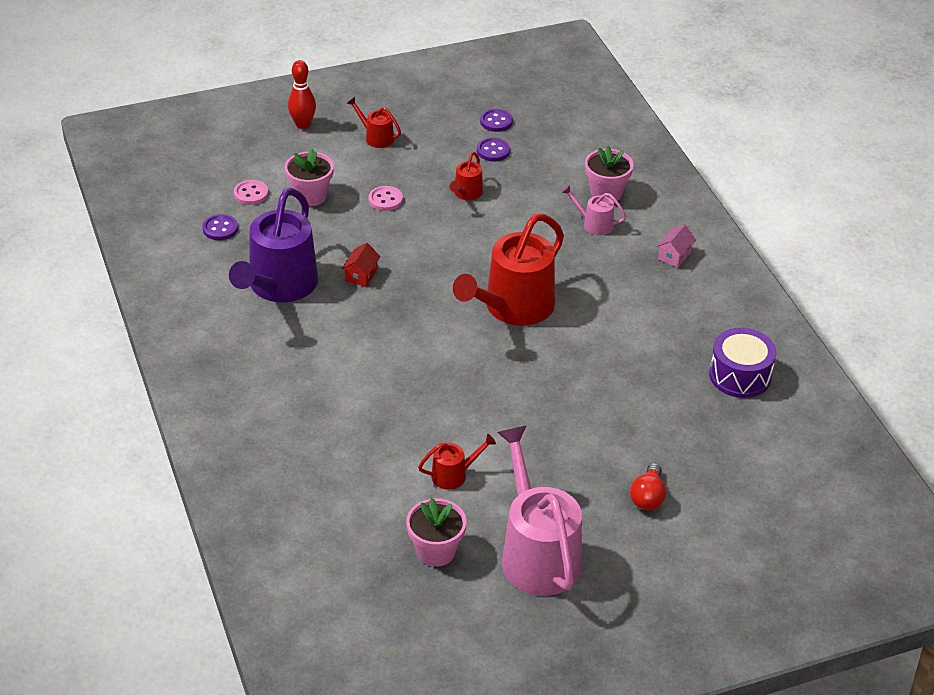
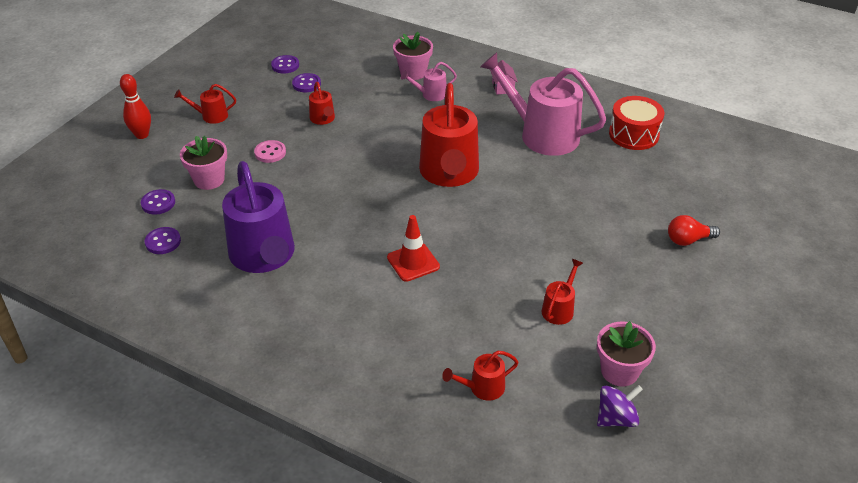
camera: 40 degrees left, 0 degrees up
(251, 194) = (158, 203): pink button -> purple button
(316, 489) = (482, 388): none -> red watering can
(361, 275) = (317, 212): red house -> none
(386, 363) = (413, 262): none -> red traffic cone
(386, 579) = (616, 418): none -> purple spinning top
(537, 554) = (680, 324): pink watering can -> pink watering can (542, 134)
(648, 497) = (688, 240): red light bulb -> red light bulb turned 105 degrees clockwise
(740, 375) = (633, 134): purple drum -> red drum

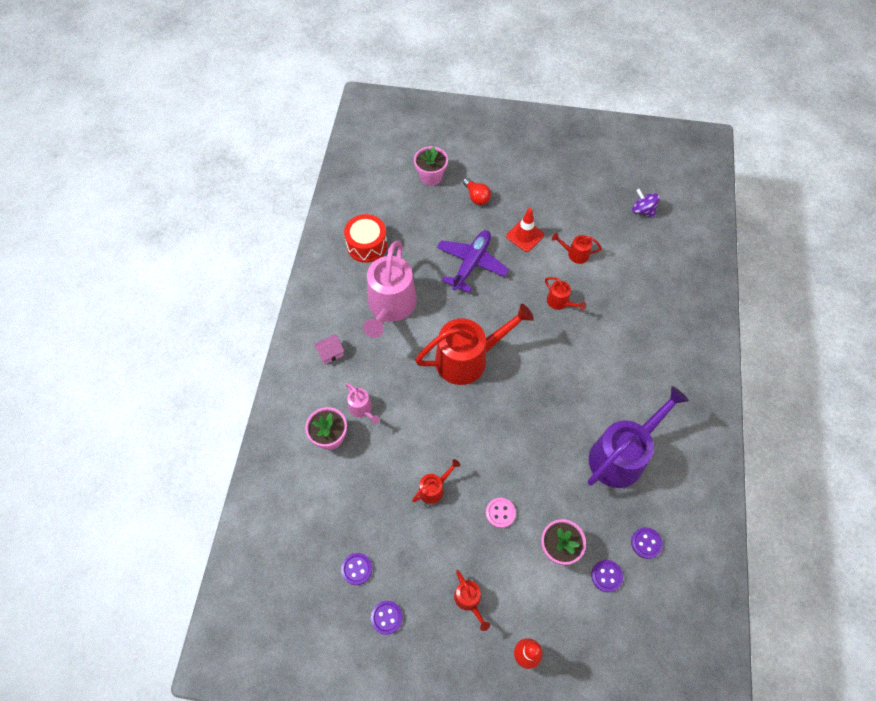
camera: 110 degrees left, 20 degrees up
(306, 84) = (383, 530): purple button -> purple button (386, 617)
(413, 262) = (576, 351): red traffic cone -> red traffic cone (525, 236)
(482, 388) = (659, 278): red watering can -> red watering can (560, 302)
(578, 208) = (471, 263): none -> purple plane
(619, 371) = (608, 214): pink flower pot -> pink flower pot (431, 177)

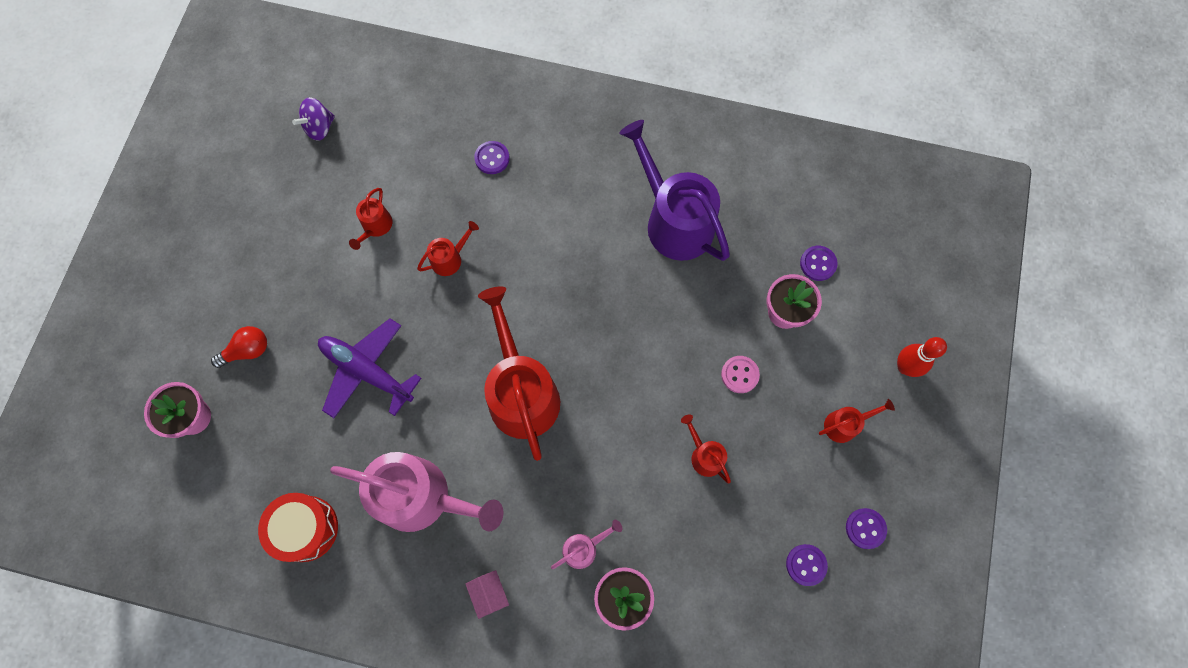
camera: 85 degrees left, 10 degrees up
(525, 236) = (332, 289): red traffic cone -> none
(646, 543) = (781, 214): purple button -> purple button (492, 158)

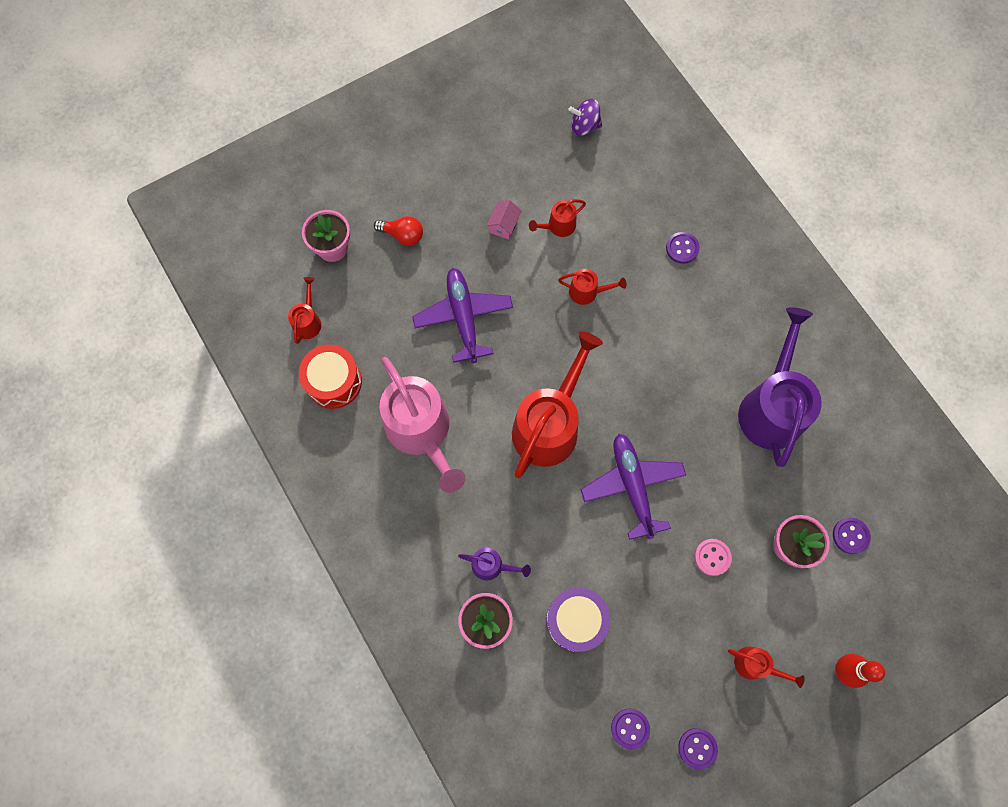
camera: 45 degrees right, 0 degrees up
(489, 593) = (405, 533): pink house -> pink house (504, 225)
(584, 548) = (492, 565): pink watering can -> purple watering can
(630, 378) = (632, 485): none -> purple plane
(688, 524) = (576, 620): none -> purple drum
(704, 455) = (632, 586): red watering can -> red watering can (308, 321)

